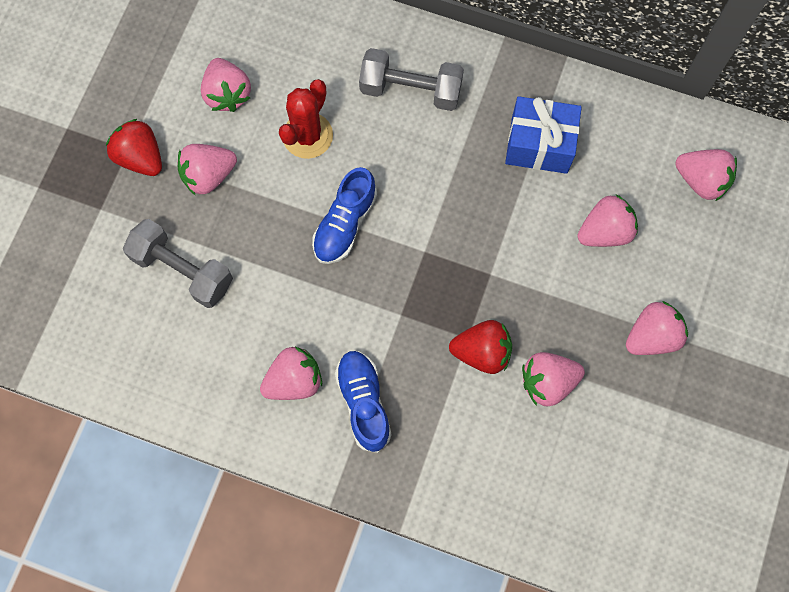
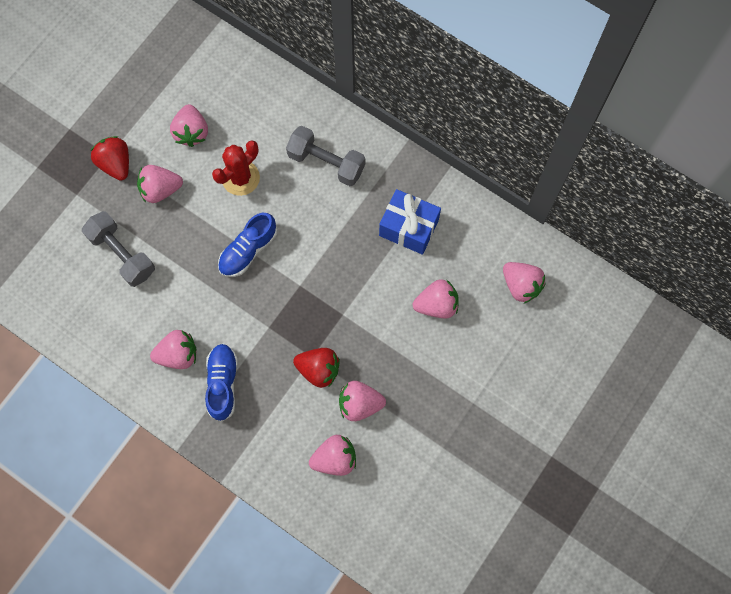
camera: 15 degrees right, 0 degrees up
(651, 336) = (446, 391): pink strawberry -> pink strawberry (335, 458)

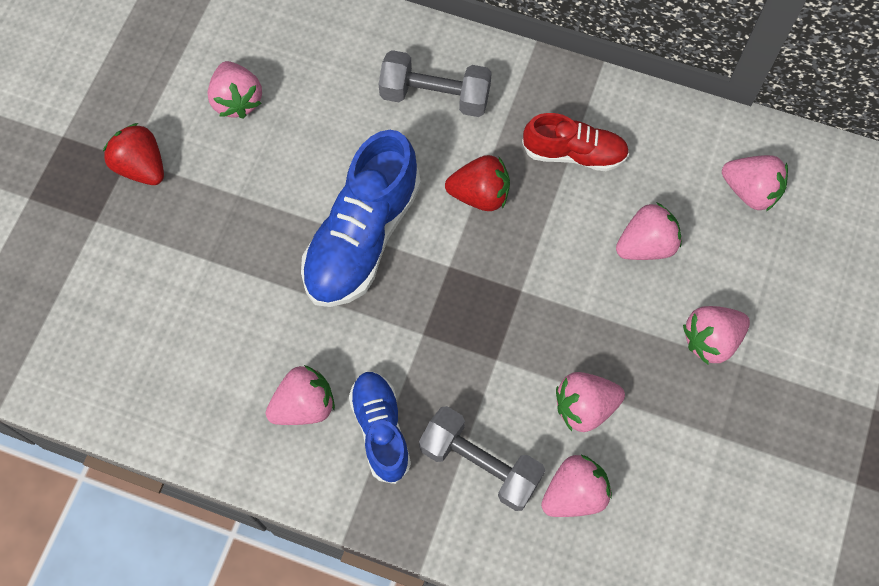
camera: 15 degrees left, 5 degrees down
(122, 254) = (184, 286): grey dumbbell -> grey dumbbell (480, 464)
(160, 189) = (215, 186): pink strawberry -> pink strawberry (711, 340)
(240, 178) = (323, 144): red cactus -> none
(248, 250) = (362, 237): blue shoe -> blue shoe, size x1.65
(318, 369) = (511, 374): red strawberry -> red strawberry (480, 194)
(408, 228) = (574, 153): blue gift -> red shoe

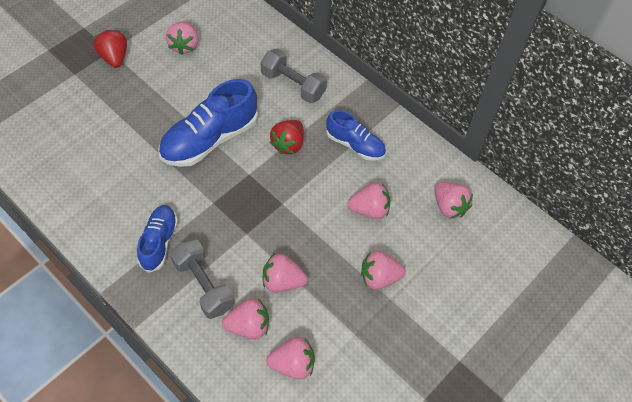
camera: 20 degrees right, 10 degrees down
(304, 405) = (125, 211): pink strawberry -> pink strawberry (292, 364)
(480, 194) = (288, 144): red strawberry -> red strawberry turned 90 degrees clockwise
(574, 153) = (355, 145): red shoe -> blue shoe

